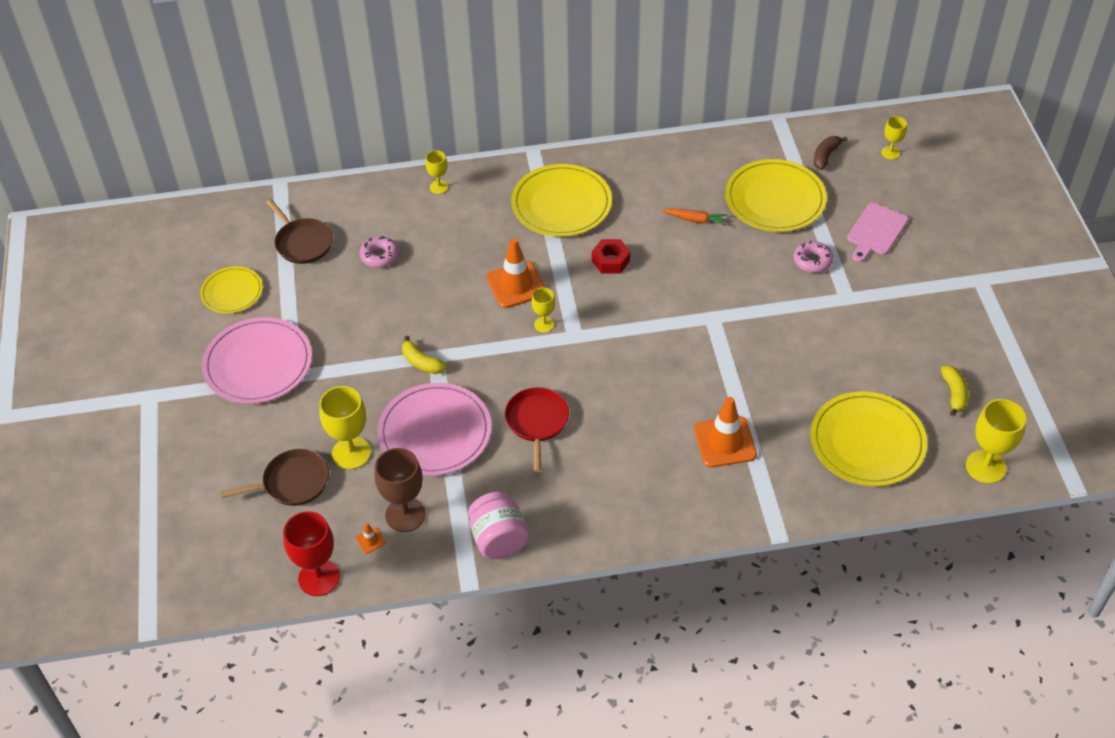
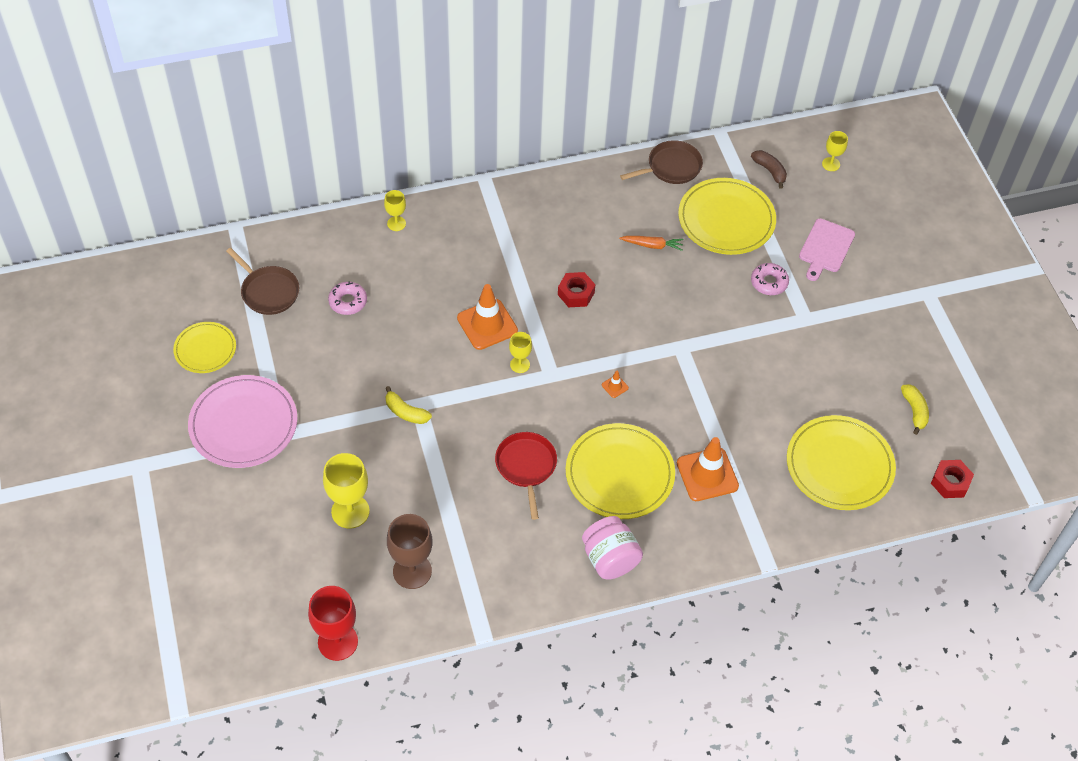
camera: 10 degrees left, 5 degrees up
(292, 482) = (297, 546): brown pan -> brown pan (671, 167)
(370, 540) = (382, 600): orange traffic cone -> orange traffic cone (615, 386)
(435, 432) = (429, 484): pink plate -> none
(499, 539) = (505, 589): pink jar -> pink jar (610, 559)
(561, 204) = (520, 235): yellow plate -> yellow plate (619, 474)
(825, 156) = (770, 171): brown banana -> brown banana turned 120 degrees clockwise
(985, 467) = (950, 482): yellow goblet -> red nut

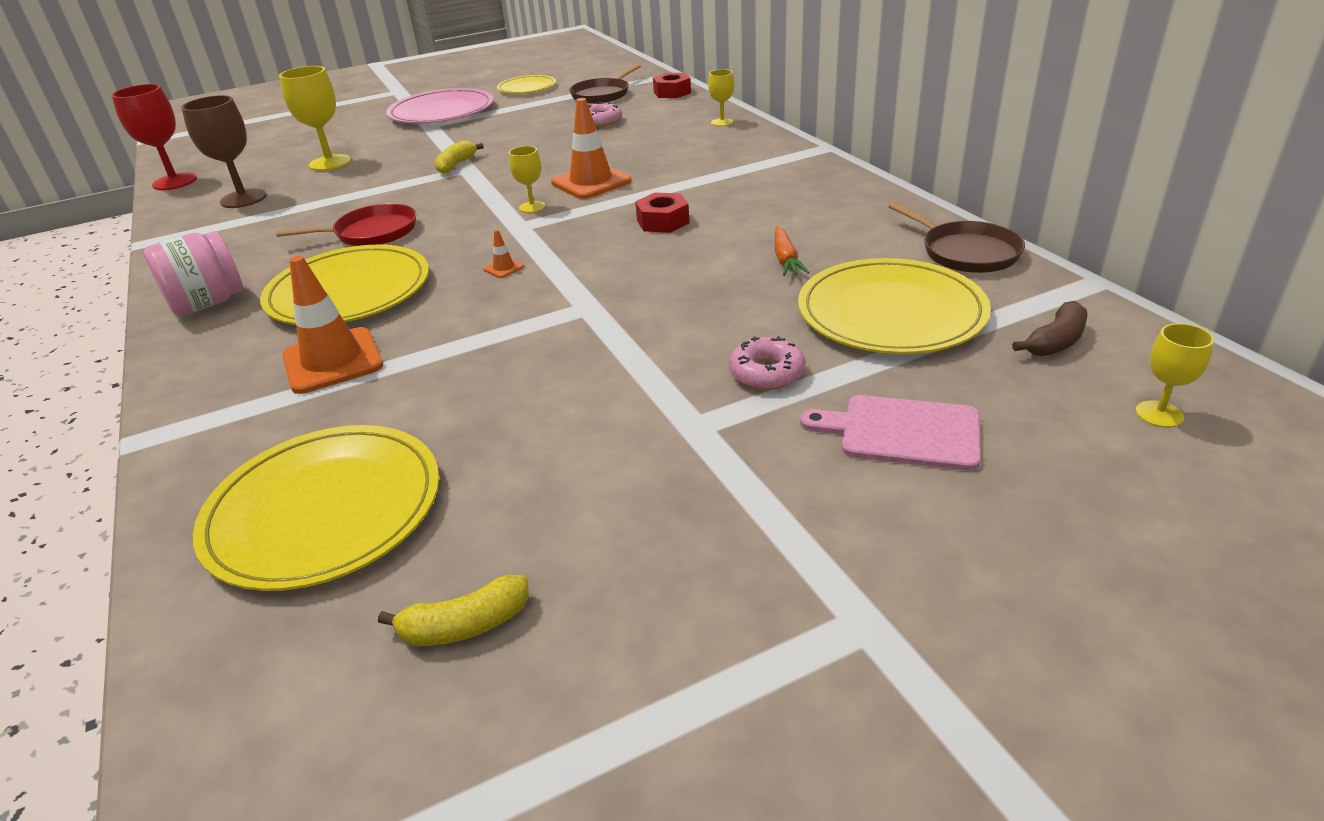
camera: 85 degrees right, 20 degrees down
(950, 482) = (232, 721): red nut -> red nut (672, 92)

